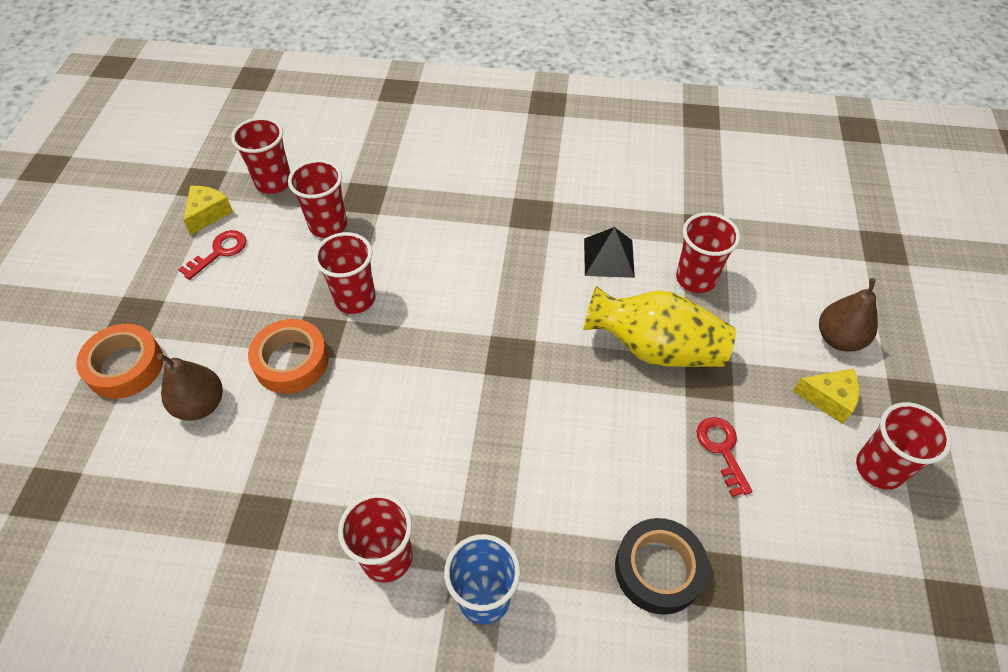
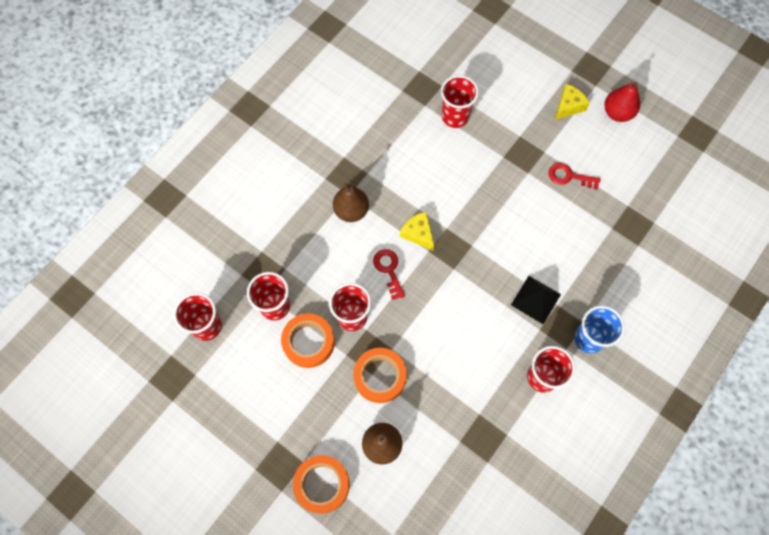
camera: 60 degrees left, 15 degrees up
(208, 214) = (210, 384): yellow cheese -> yellow cheese (418, 233)
(219, 252) = (254, 389): red key -> red key (389, 270)
(300, 273) = (308, 342): none -> orange tape
(608, 257) = (410, 153): black pyramid -> black pyramid (536, 299)
(655, 348) = (489, 168): yellow vase -> none
(658, 569) = (616, 248): black tape -> none
(839, 339) = (536, 75): brown pear -> brown pear (351, 210)
(879, 468) = (617, 113): red cup -> red pear

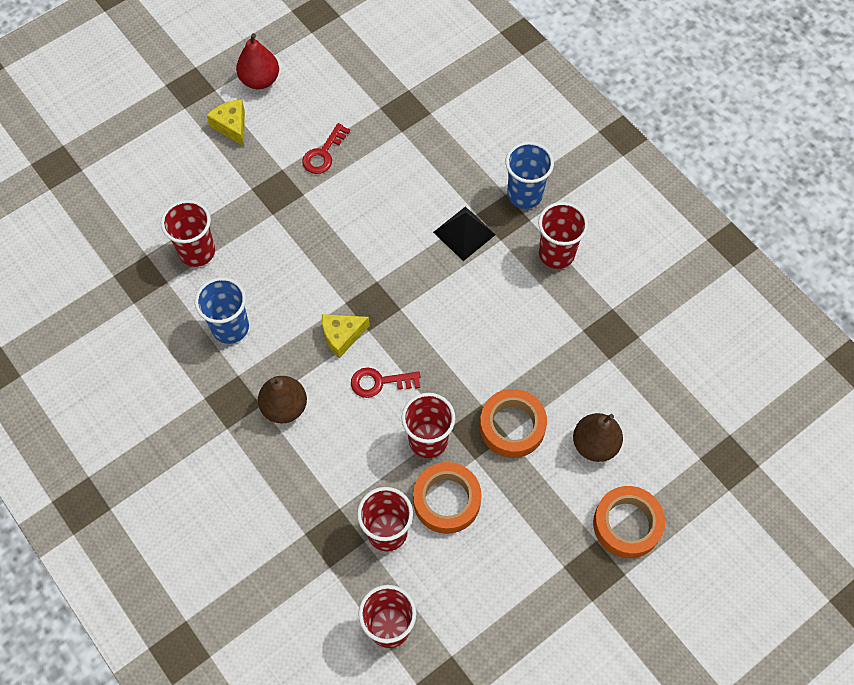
camera: 75 degrees left, 5 degrees down
(402, 157) = (230, 327): none -> blue cup

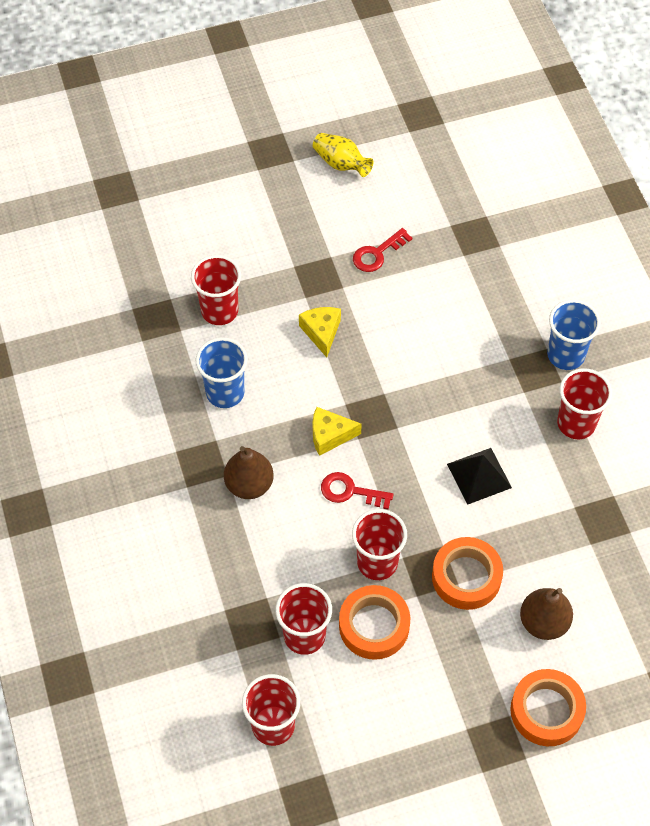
camera: 20 degrees right, 5 degrees down
(231, 126) = (297, 200): yellow cheese -> yellow cheese (321, 332)
(260, 80) = (341, 163): red pear -> yellow vase
(464, 233) = (489, 374): black pyramid -> black pyramid (479, 475)

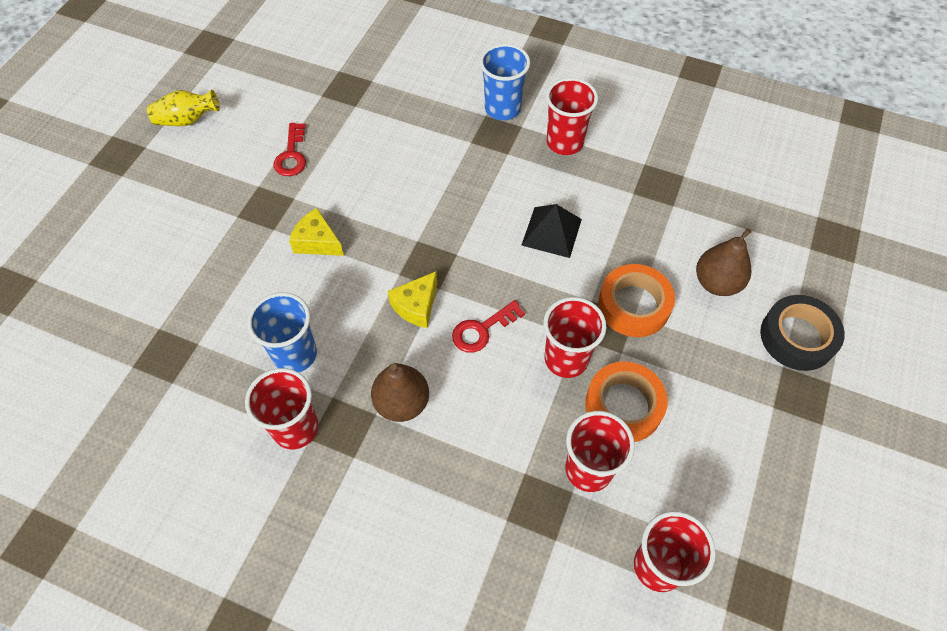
camera: 50 degrees left, 0 degrees up
(219, 311) = (214, 299): red cup -> red cup (295, 428)
(546, 711) = (797, 337): orange tape -> black tape

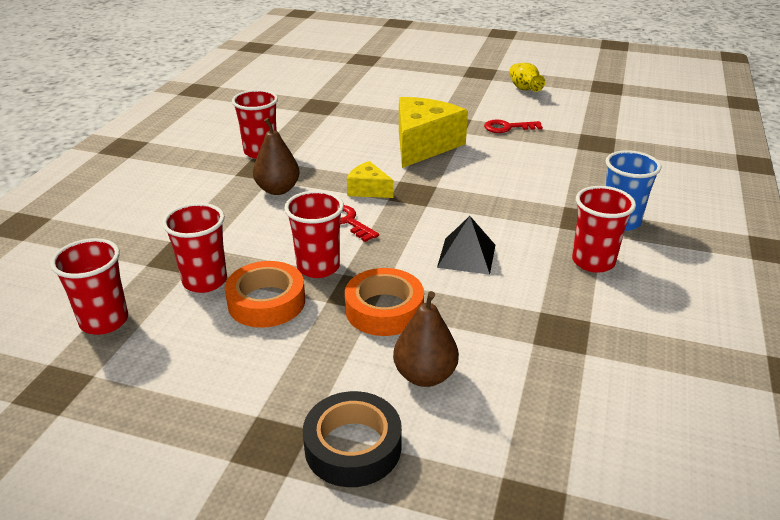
camera: 85 degrees right, 25 degrees down
(295, 354) = (320, 146): blue cup -> none
(317, 242) = (423, 145): yellow cheese -> yellow cheese, size x1.98

